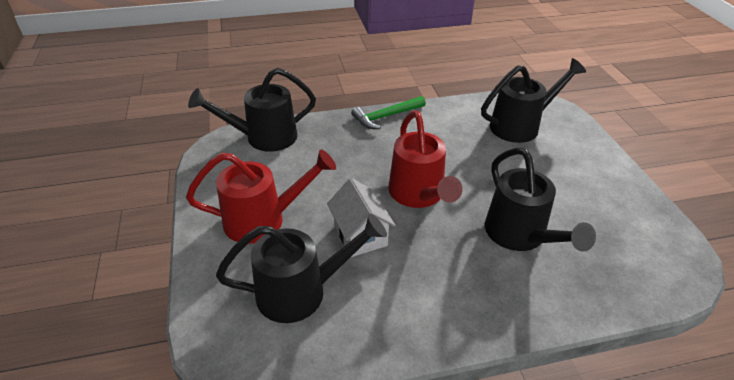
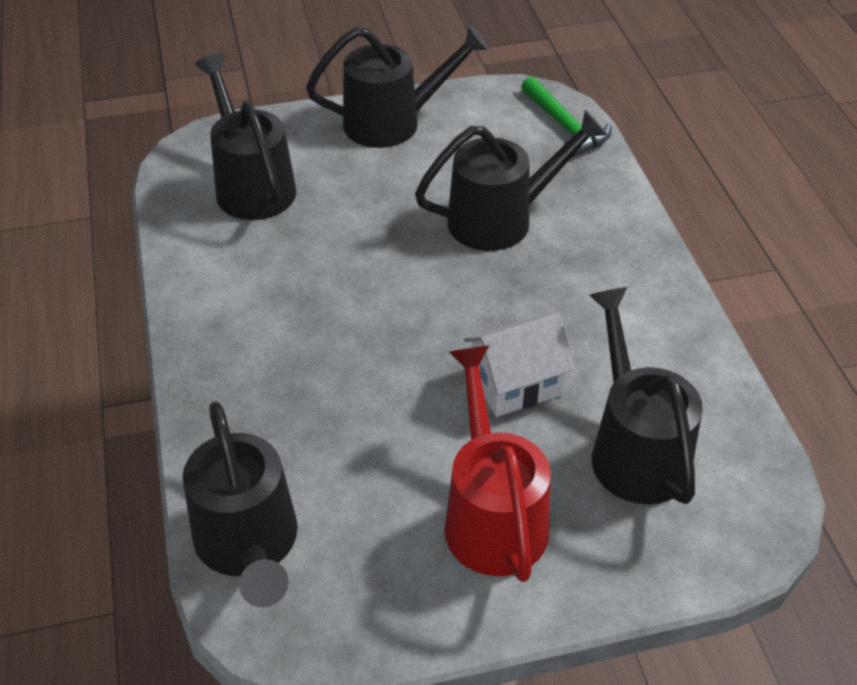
camera: 90 degrees left, 5 degrees up
(386, 116) = (200, 350): green hammer -> green hammer (564, 126)
(419, 195) = (424, 315): red watering can -> none
(610, 183) = (394, 122): none -> black watering can

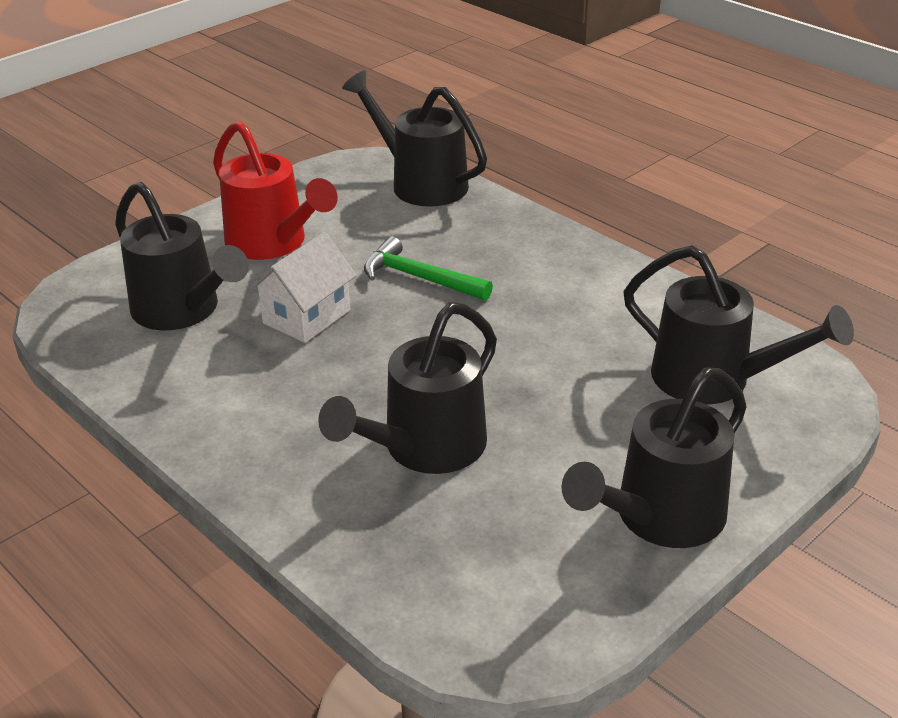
camera: 150 degrees right, 10 degrees down
(564, 126) = (440, 614): green hammer -> green hammer (420, 278)

